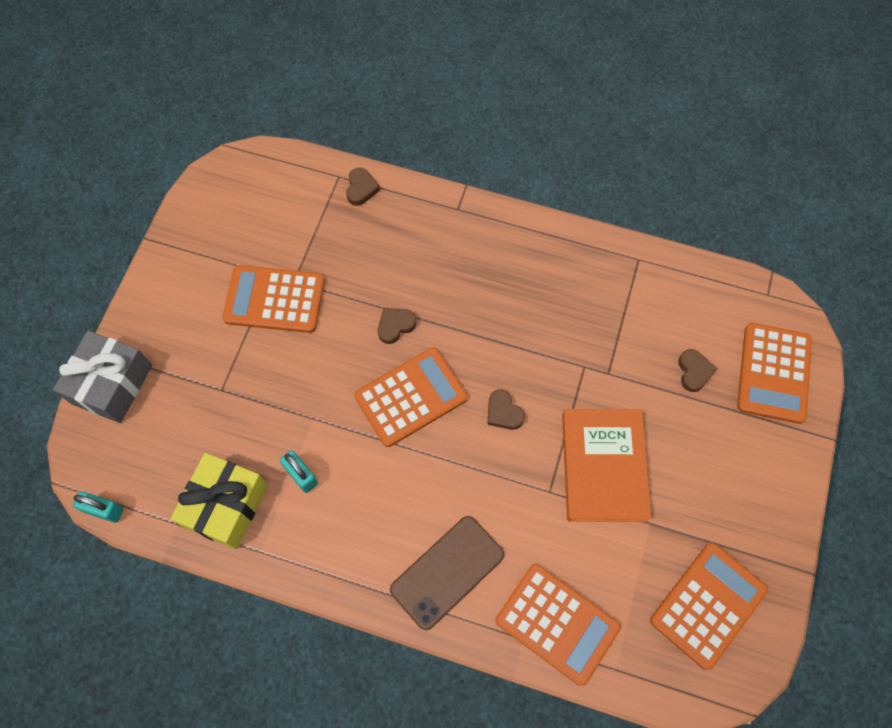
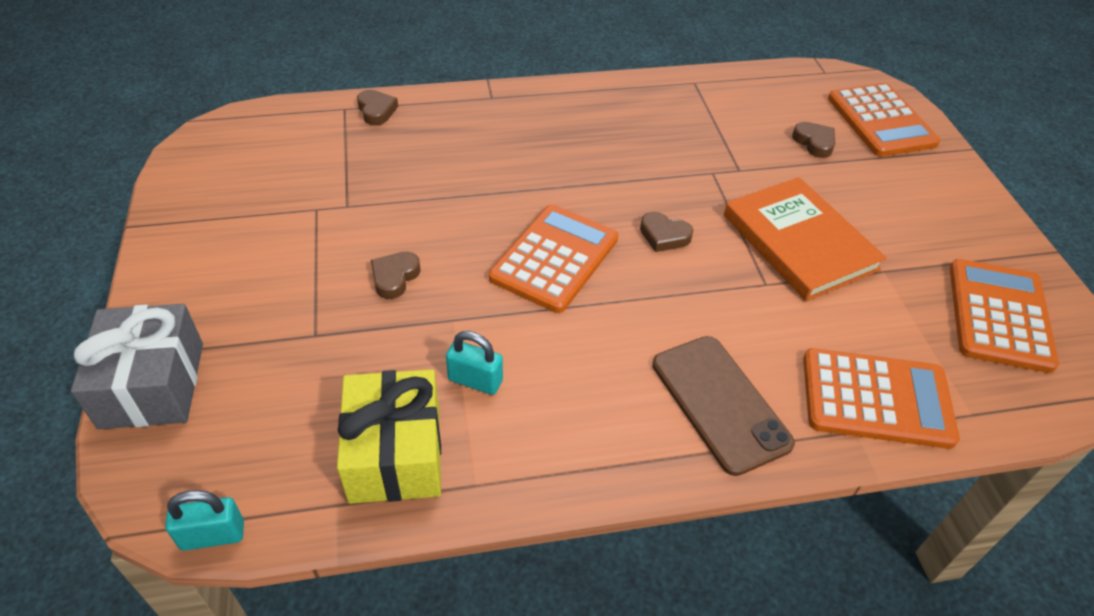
camera: 30 degrees left, 20 degrees down
(274, 299) = (333, 228): orange calculator -> none
(395, 326) = (492, 205): brown heart -> brown heart (394, 277)
(447, 572) = (720, 403): brown phone -> brown phone turned 45 degrees counterclockwise

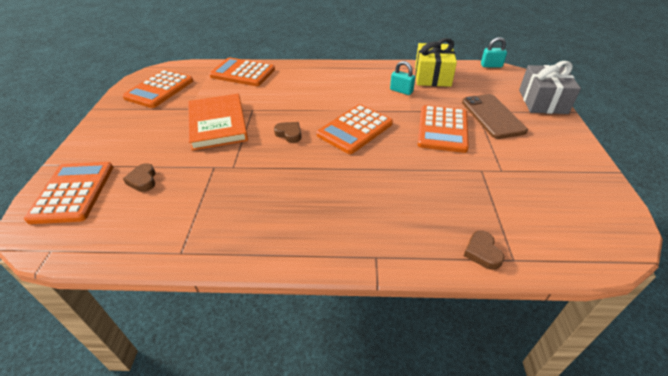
camera: 165 degrees left, 5 degrees down
(394, 277) = (442, 129): brown heart -> orange calculator
(720, 403) = (304, 77): brown phone -> brown phone (492, 116)

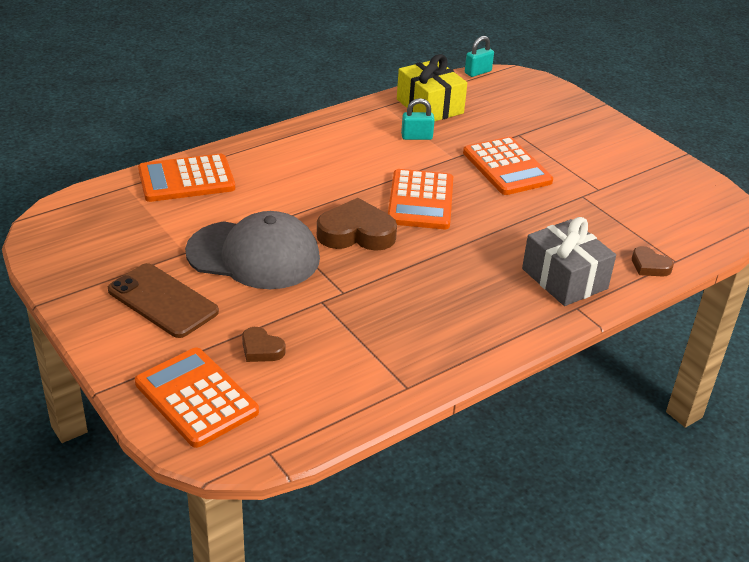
camera: 40 degrees left, 5 degrees down
(159, 89) = (98, 243): orange calculator -> none
(217, 124) = (254, 255): orange book -> grey cap
(289, 134) = (356, 233): brown heart -> brown heart, size x1.89
(492, 116) = (538, 135): brown phone -> brown phone (162, 301)
(542, 101) = (567, 102): grey gift -> grey gift (564, 279)

